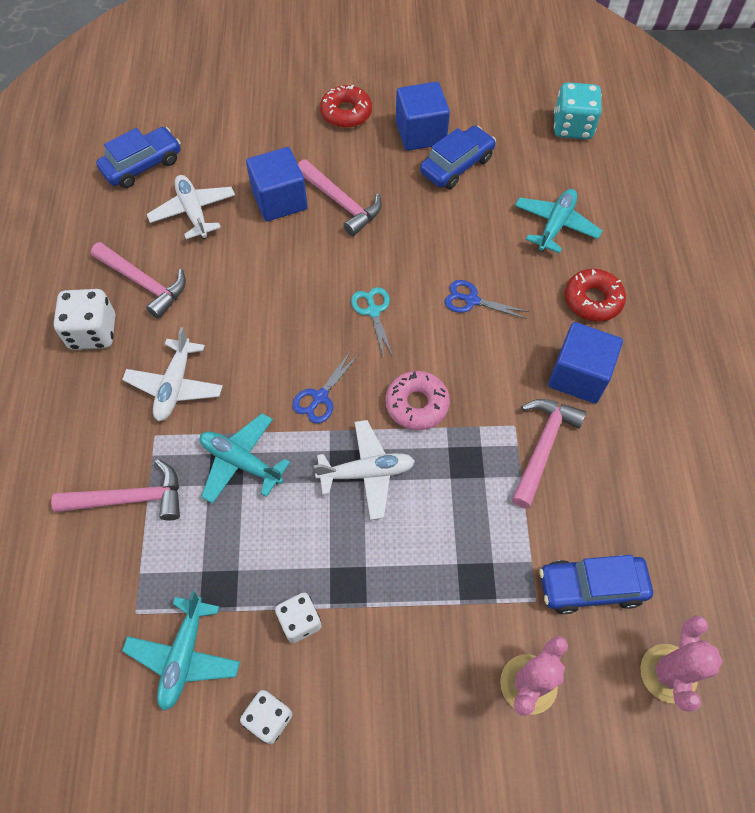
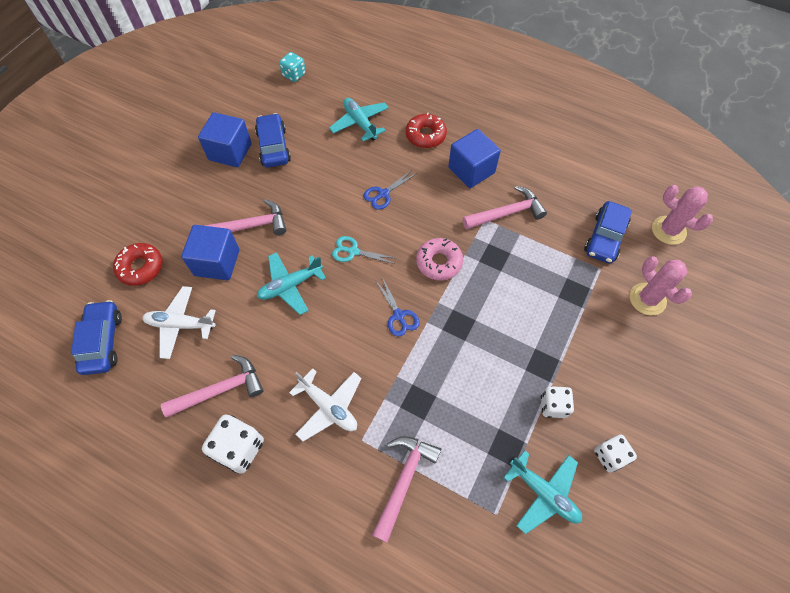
camera: 60 degrees left, 0 degrees up
(241, 462) = (418, 389): turquoise plane -> turquoise plane (290, 285)
(346, 113) = (174, 184): red donut -> red donut (141, 267)
(367, 473) = (471, 315): white plane -> none
(542, 447) = (507, 213): pink hammer -> pink hammer turned 105 degrees clockwise
(572, 127) = (294, 75): turquoise dice -> turquoise dice, size x0.65

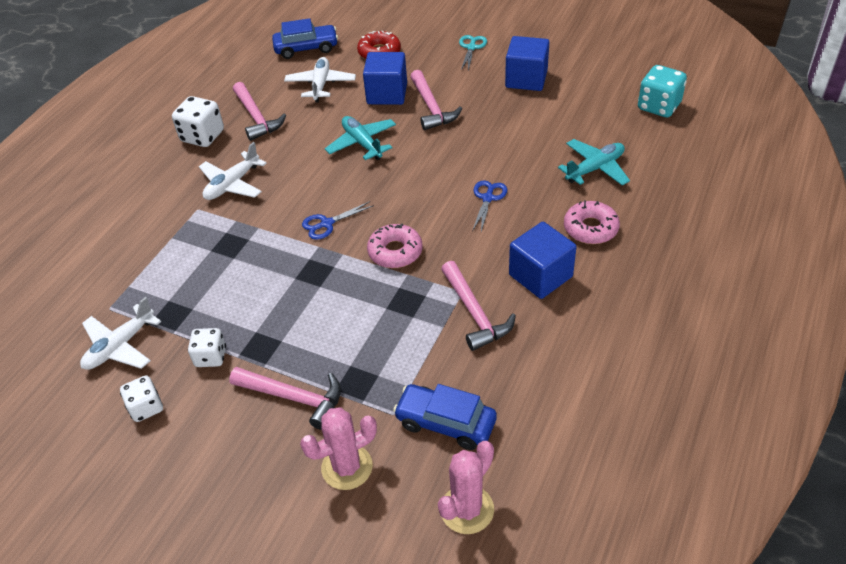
camera: 90 degrees right, 15 degrees down
(273, 147) = (540, 107): blue car -> none
(294, 75) = (658, 106): turquoise dice -> turquoise dice, size x1.53
(353, 251) = (406, 182): turquoise scissors -> turquoise scissors (471, 47)
(383, 194) = (488, 198): blue scissors -> blue scissors turned 60 degrees clockwise
(404, 480) = (155, 240): pink hammer -> pink hammer (294, 397)
(425, 135) = (590, 228): red donut -> pink donut
(543, 493) = (120, 346): turquoise plane -> white plane

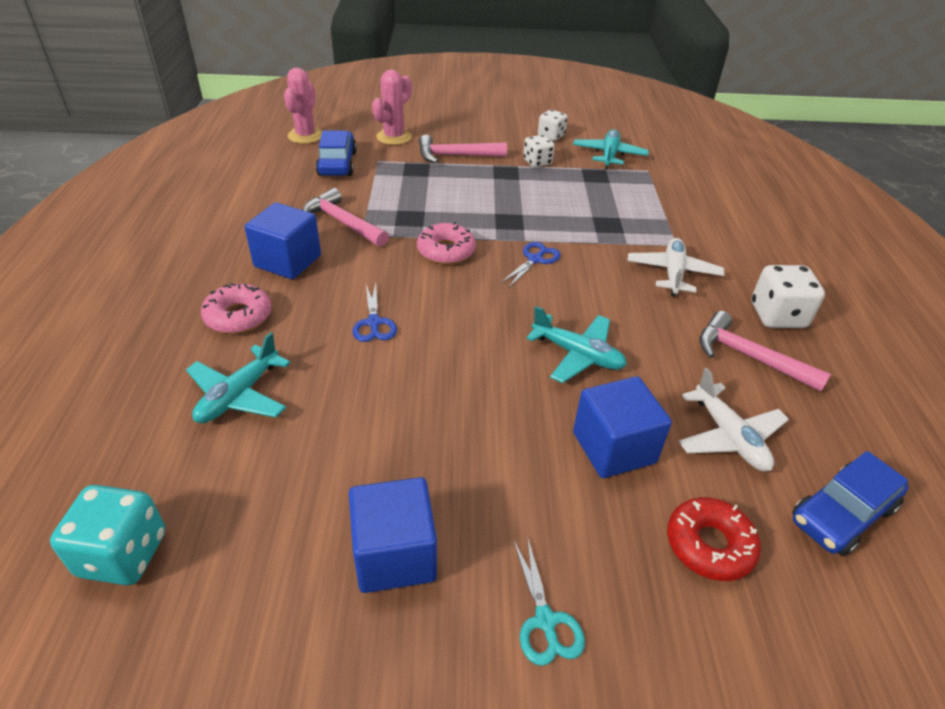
camera: 150 degrees right, 5 degrees down
(120, 346) = (609, 155): white plane -> turquoise plane
(432, 107) = (525, 439): pink hammer -> none
(445, 423) = (337, 163): blue car -> blue car turned 90 degrees counterclockwise

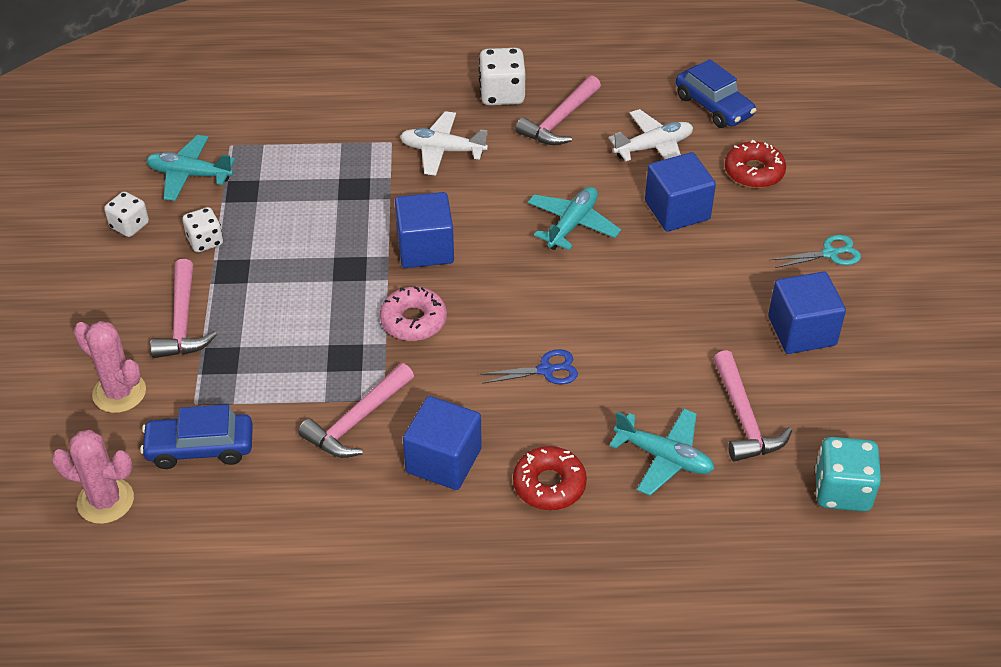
camera: 90 degrees left, 5 degrees up
(238, 316) = (549, 485): pink donut -> red donut
(267, 470) = (744, 418): none -> pink hammer
(535, 259) = (425, 248): blue scissors -> blue cube

